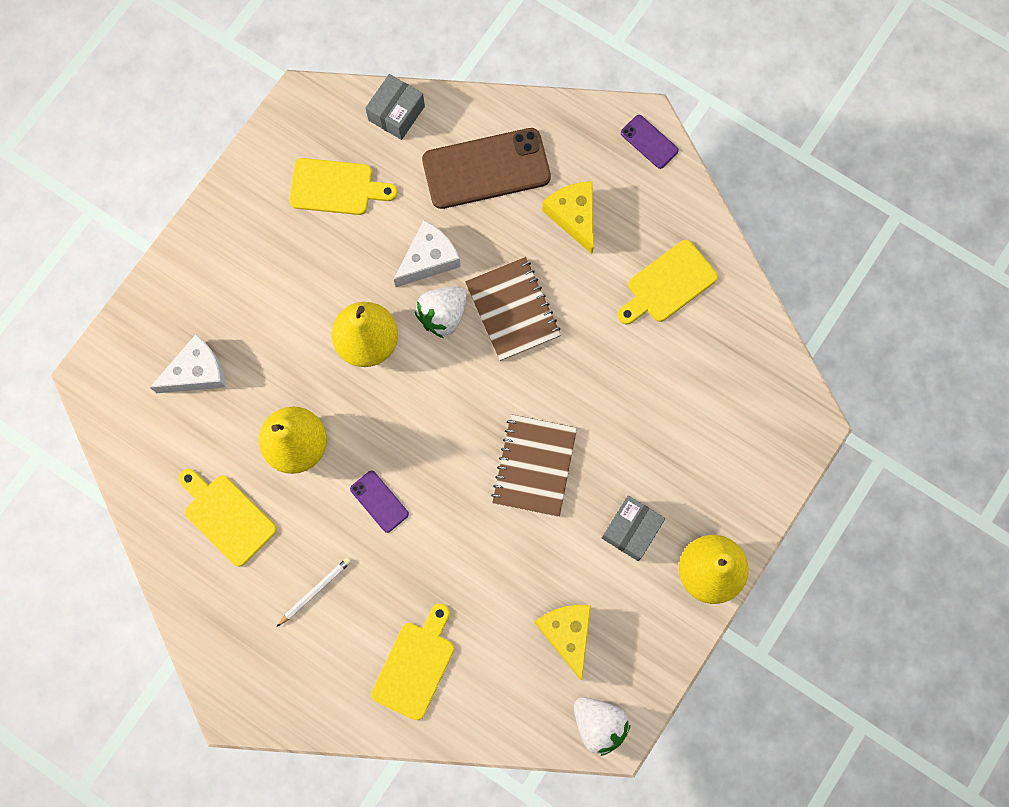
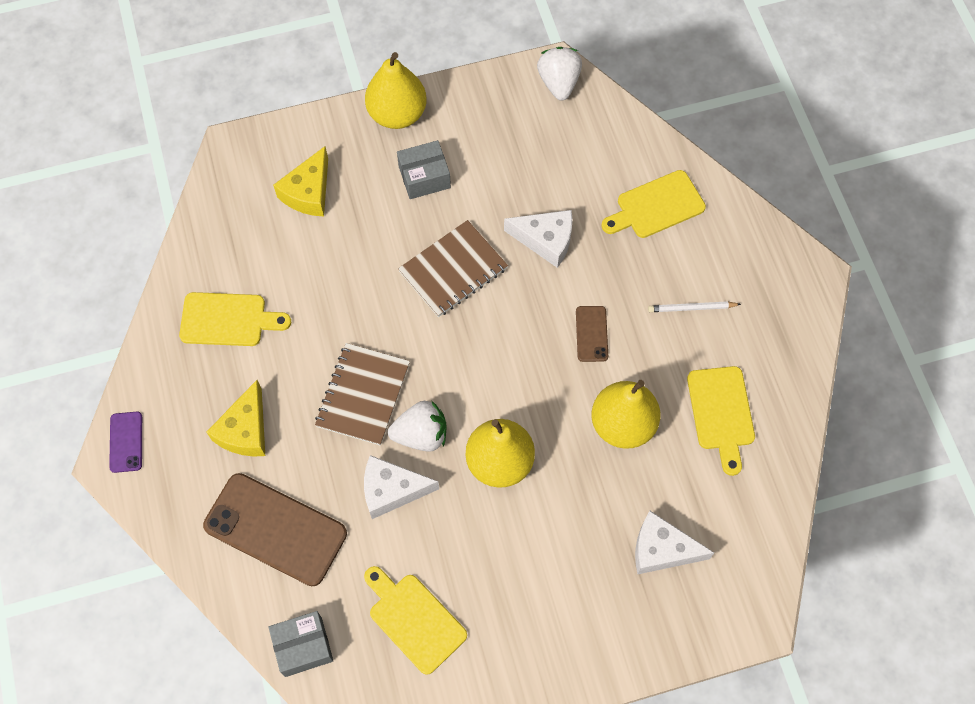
camera: 140 degrees left, 10 degrees down
(379, 501) = (591, 334): purple phone -> brown phone
(482, 555) = (545, 240): none -> white cheese
(567, 634) = (531, 148): yellow cheese -> yellow cheese (308, 192)

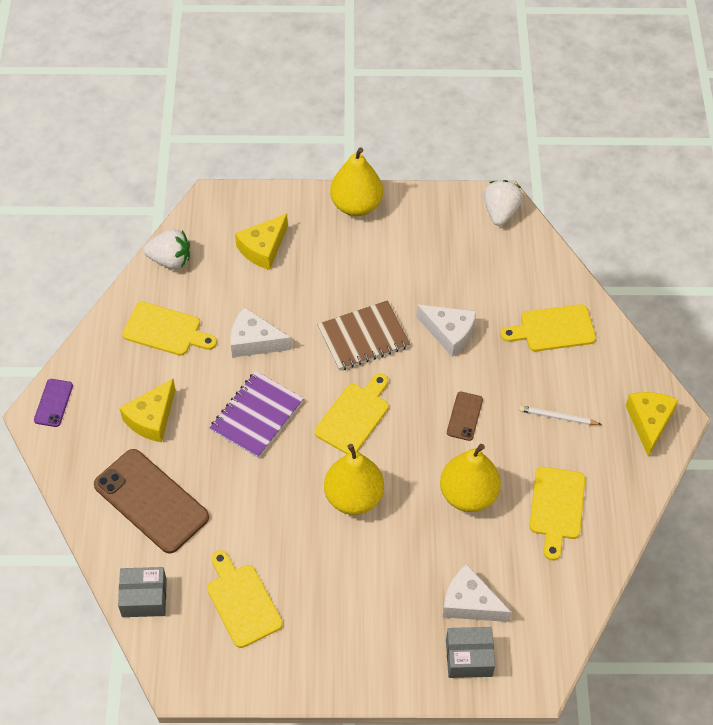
camera: 15 degrees right, 10 degrees down
(363, 395) = (257, 416): brown notebook -> purple notebook
(392, 490) = (256, 496): white cheese -> white cheese (254, 341)
(421, 435) = (295, 459): white strawberry -> white strawberry (170, 260)
(424, 177) = (363, 259): grey box -> grey box (469, 657)
(471, 366) = (354, 416): none -> yellow cutting board
(789, 288) = (649, 422): none -> yellow cheese

